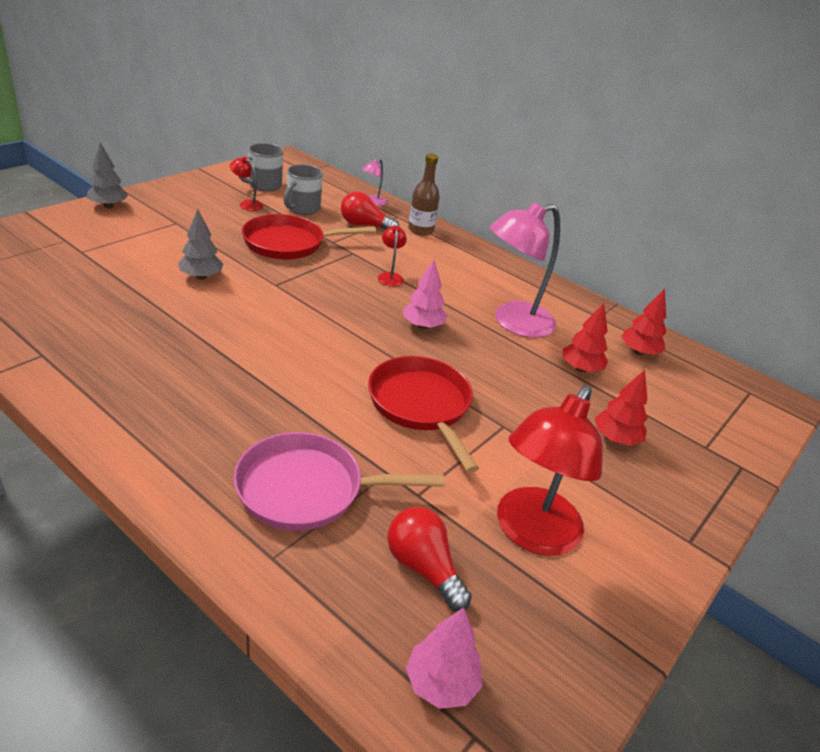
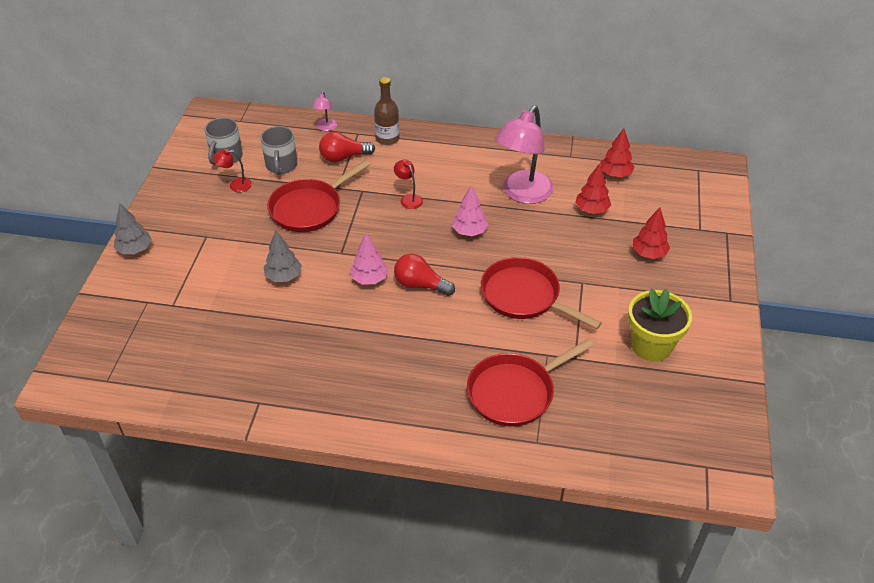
camera: 25 degrees left, 10 degrees up
(308, 489) = (515, 392): pink pan -> red pan
(423, 567) = (615, 399): red light bulb -> red light bulb (420, 285)
(441, 683) = (672, 452): pink tree -> pink tree (369, 279)
(531, 534) = (651, 345): red lamp -> yellow flower pot

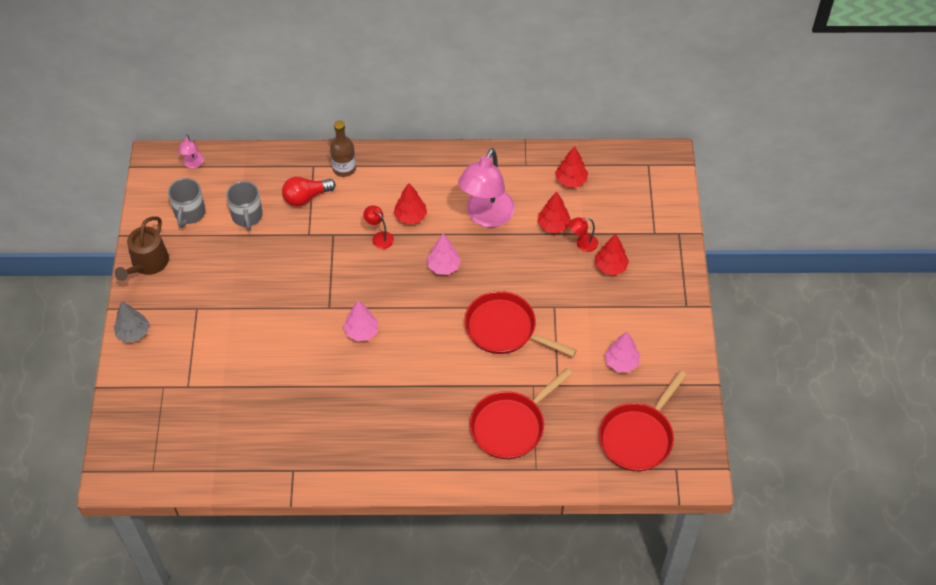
camera: 10 degrees left, 10 degrees up
(171, 193) = (147, 263): none -> brown watering can
(235, 185) = (208, 246): red lamp -> red lamp (582, 244)
(283, 276) = (282, 341): grey tree -> none
(309, 208) = (287, 262): red pan -> red pan (638, 436)
(325, 128) = (279, 163): pink lamp -> pink lamp (193, 164)
(420, 285) = (409, 331): red light bulb -> none
(444, 185) = (410, 216): none -> red tree
(651, 345) = (621, 362): yellow flower pot -> pink tree

